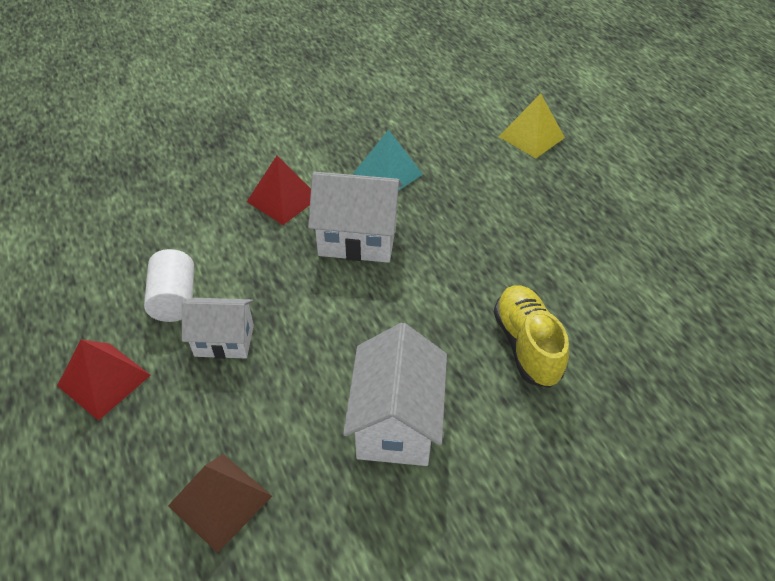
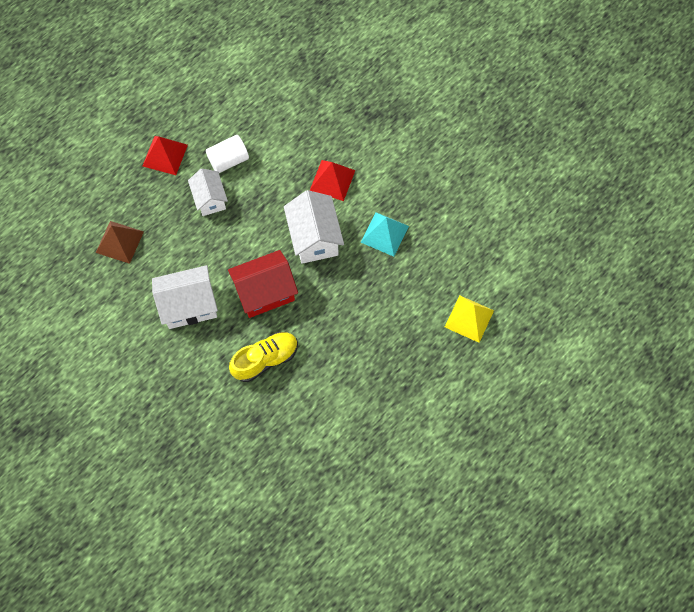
camera: 70 degrees right, 20 degrees up
(416, 315) = (265, 292): none -> red house

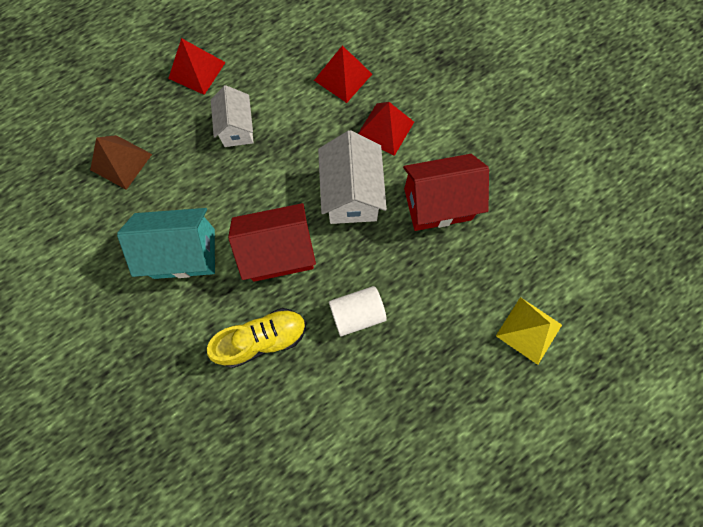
camera: 10 degrees right, 5 degrees up
(189, 305) = (184, 253): white house -> turquoise house
(228, 160) = (268, 87): white cylinder -> white cylinder (357, 313)
(289, 142) = (343, 77): none -> red pyramid
(384, 234) = (437, 204): turquoise pyramid -> red house

